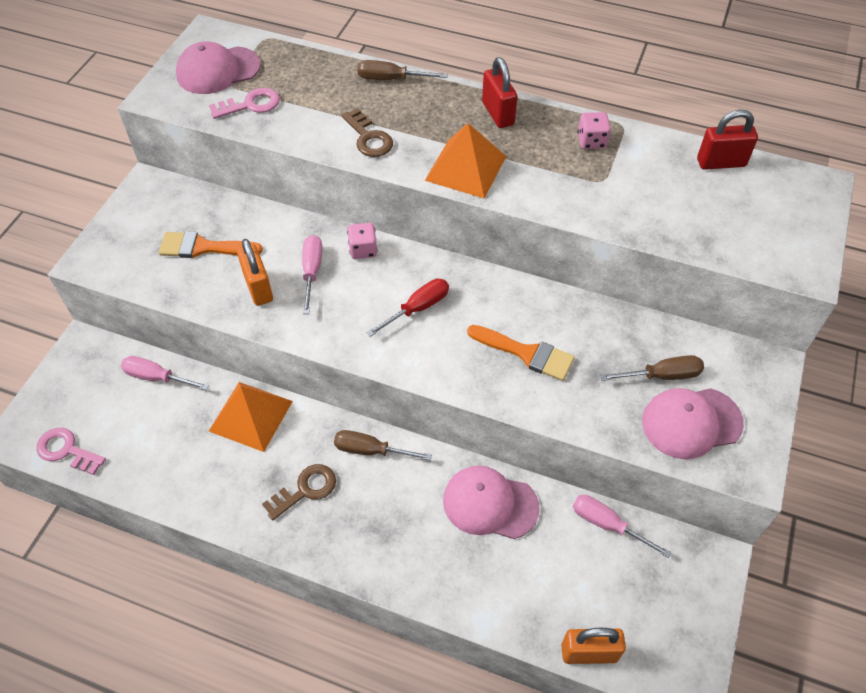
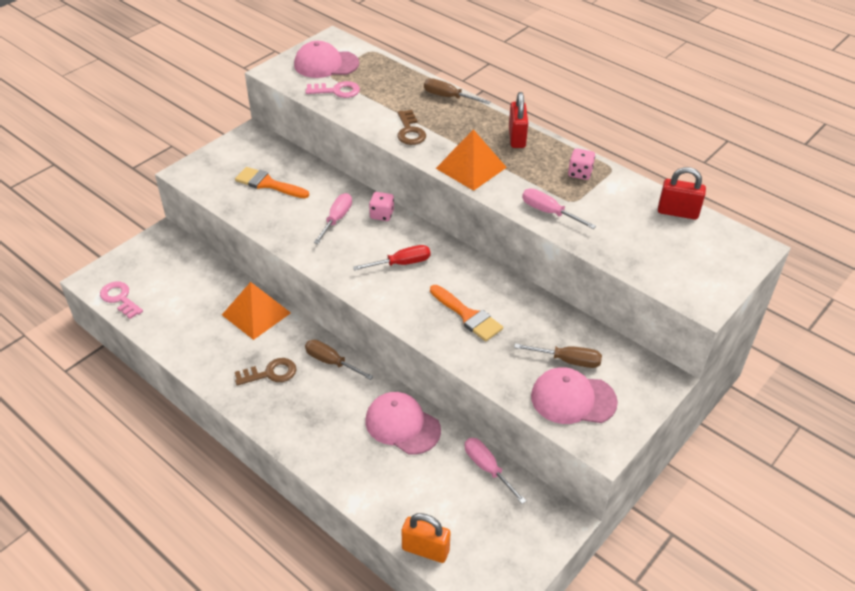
camera: 20 degrees right, 10 degrees down
(156, 377) = (203, 270): pink screwdriver -> pink screwdriver (548, 212)
(258, 287) = (293, 219): orange padlock -> none

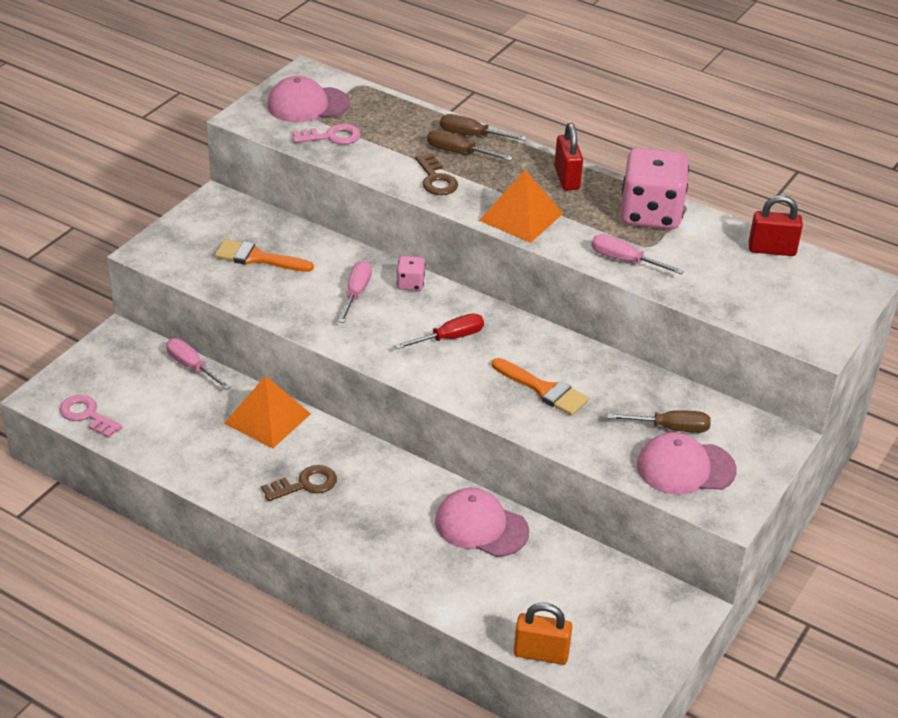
camera: 10 degrees left, 5 degrees down
(331, 362) = (376, 465): brown screwdriver -> brown screwdriver (458, 152)
(487, 468) = (591, 562): pink screwdriver -> pink screwdriver (191, 366)
(580, 173) = (650, 214): pink dice -> pink dice, size x2.25

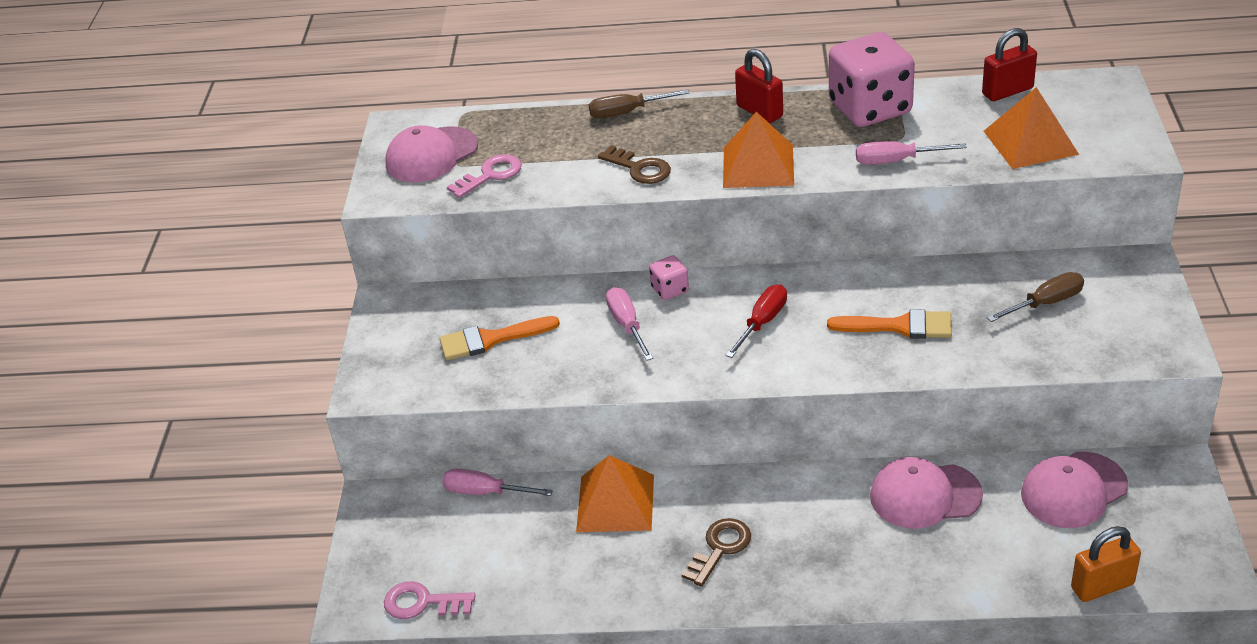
camera: 25 degrees left, 0 degrees up
(458, 152) = (632, 134): brown screwdriver -> none
(685, 468) = (1097, 332): pink cap -> pink cap (1073, 490)
(743, 295) = (1030, 142): none -> orange pyramid

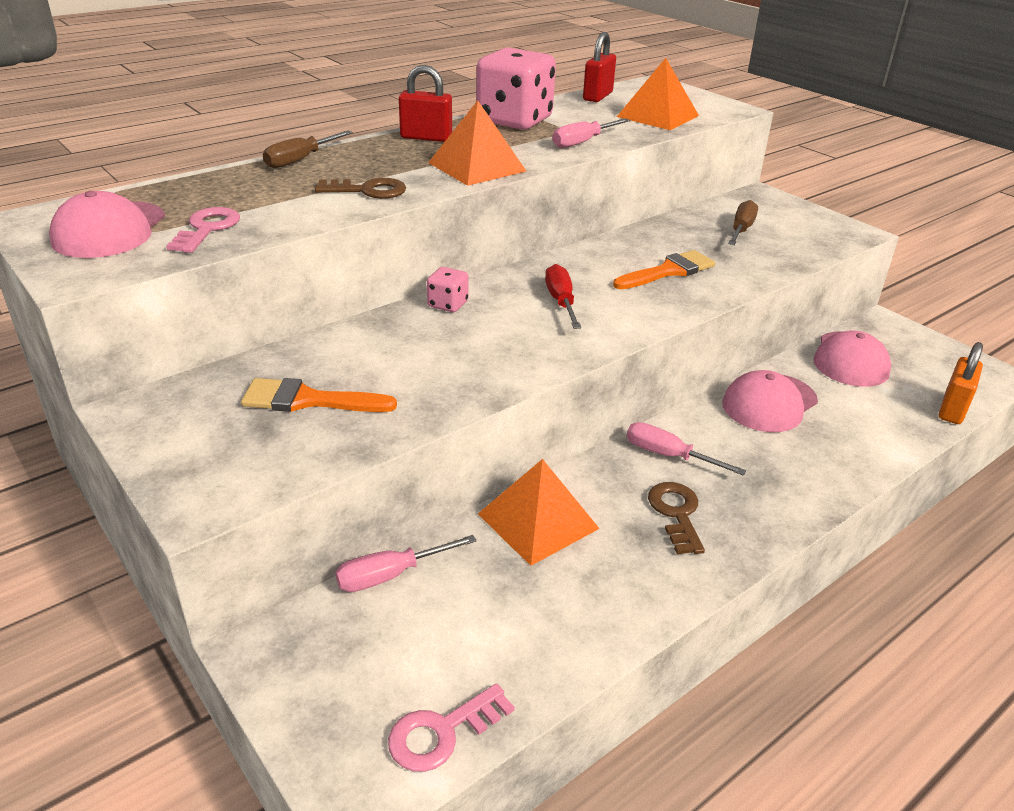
camera: 45 degrees left, 5 degrees down
(491, 339) = (308, 400): orange brush -> orange brush turned 60 degrees clockwise
(627, 324) = (441, 341): pink screwdriver -> pink screwdriver (667, 455)

